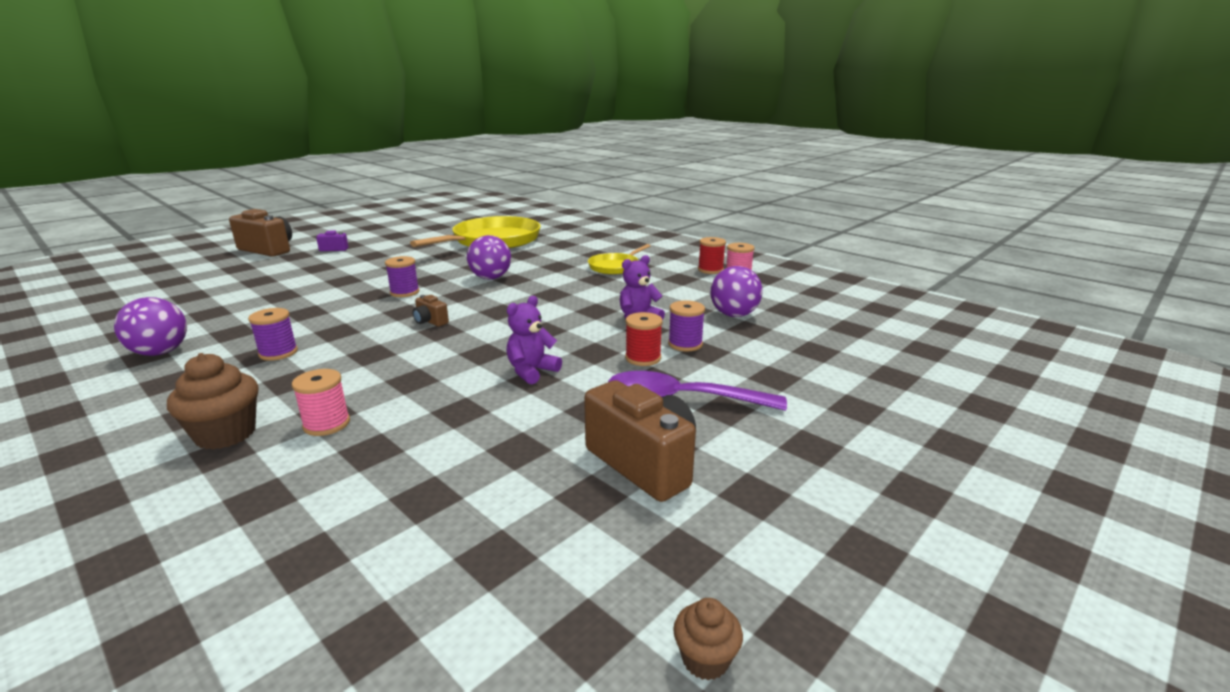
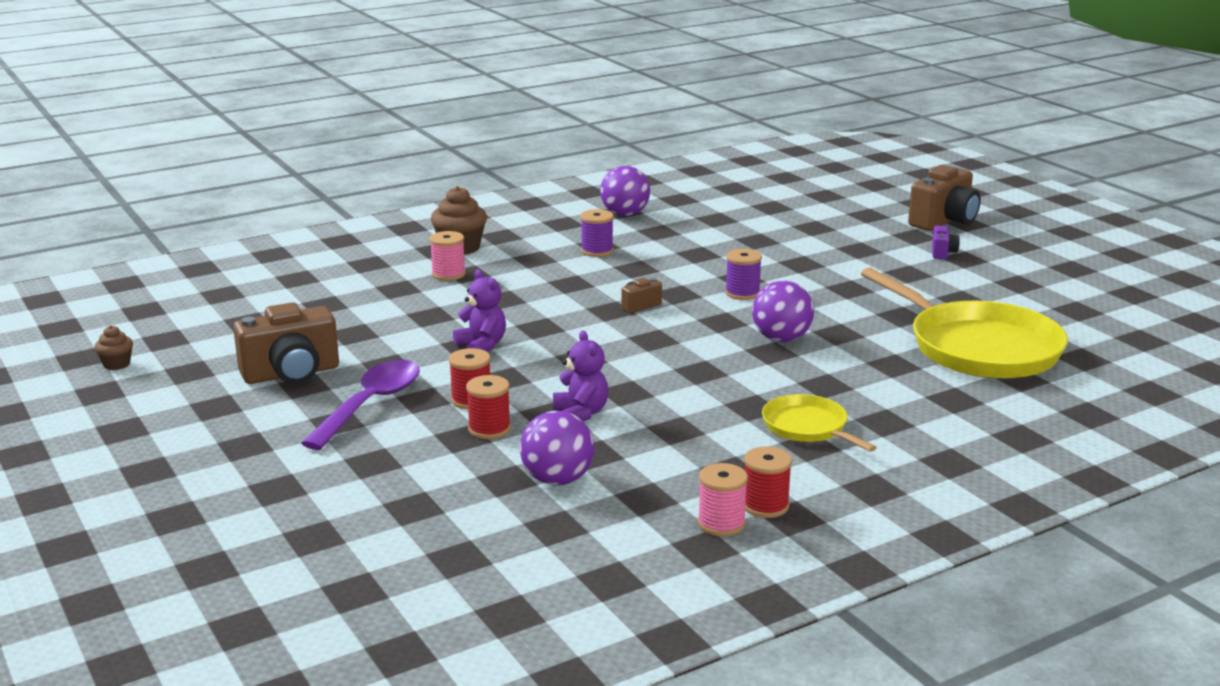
camera: 105 degrees right, 0 degrees up
(685, 344) = (489, 429): purple spool -> red spool

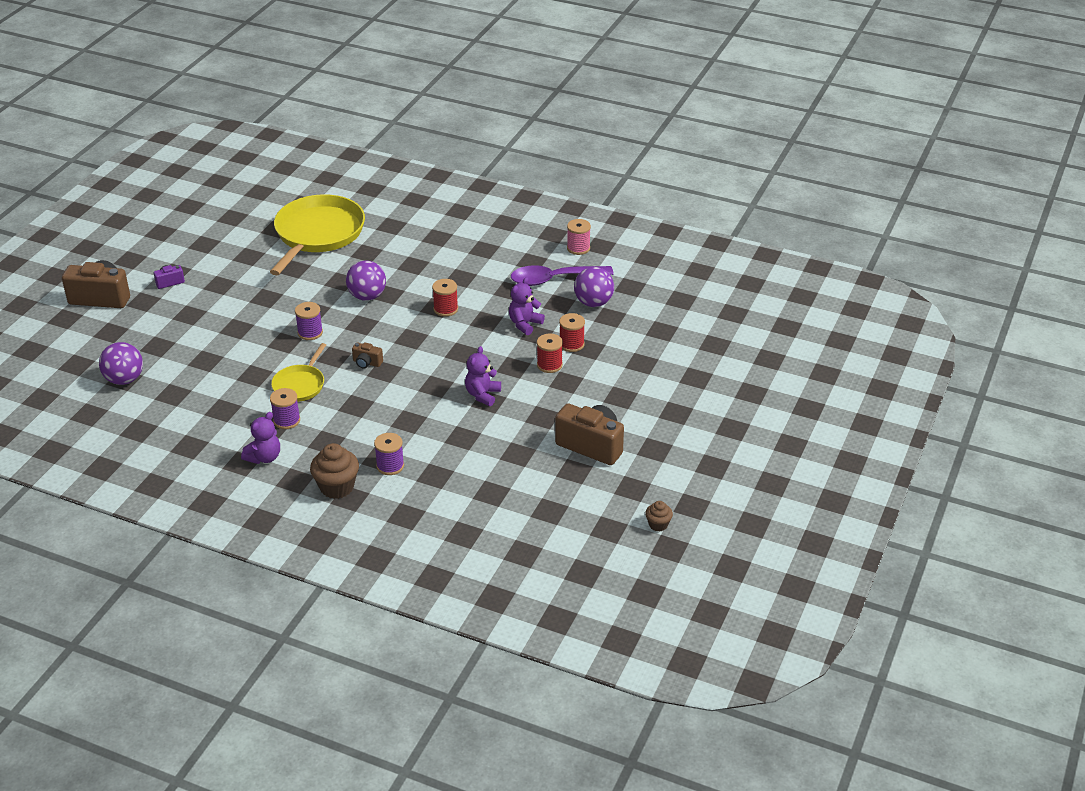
camera: 125 degrees left, 15 degrees up
(370, 404) = (591, 396): purple spoon -> purple spoon (553, 279)
(448, 274) = (390, 466): pink spool -> purple spool
(555, 232) = (264, 457): none -> purple teddy bear
(625, 214) = (197, 441): purple ball -> purple ball (124, 379)
(765, 506) = (551, 243): red spool -> red spool (445, 309)
(807, 427) = (466, 255): yellow pan -> yellow pan (300, 385)

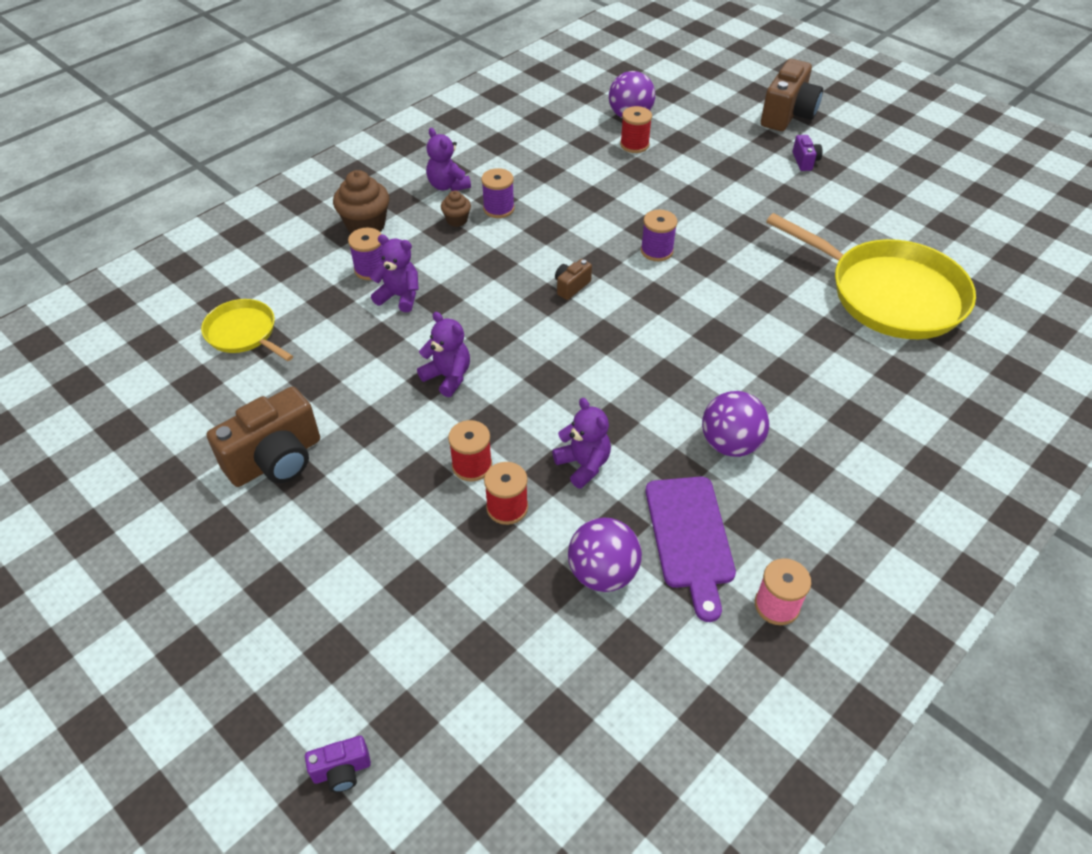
camera: 110 degrees right, 10 degrees up
(300, 385) = (557, 227): yellow pan -> yellow pan (243, 333)
(367, 296) = (718, 314): purple ball -> purple ball (730, 444)
(414, 441) = (399, 296): none -> purple teddy bear
(445, 309) = (657, 385): red spool -> red spool (634, 145)
(553, 279) = (690, 537): purple spoon -> purple cutting board
(658, 525) = (84, 481): brown cupcake -> brown cupcake (457, 220)
(750, 356) = (342, 770): none -> purple camera

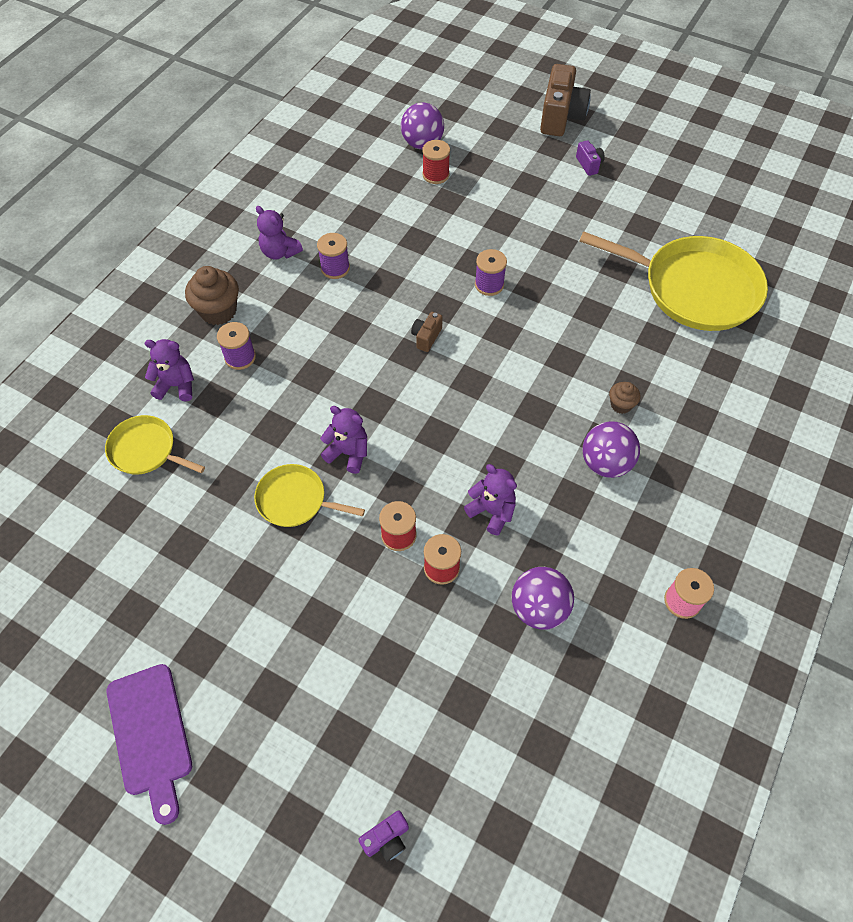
camera: 15 degrees left, 10 degrees up
(276, 460) = (225, 571): brown camera -> none
(375, 409) = (295, 500): none -> yellow pan
(399, 296) = (276, 380): purple teddy bear -> purple teddy bear (176, 386)
(457, 220) = (301, 288): brown cupcake -> brown cupcake (621, 405)
(690, 537) = (598, 558): purple cutting board -> purple cutting board (150, 734)

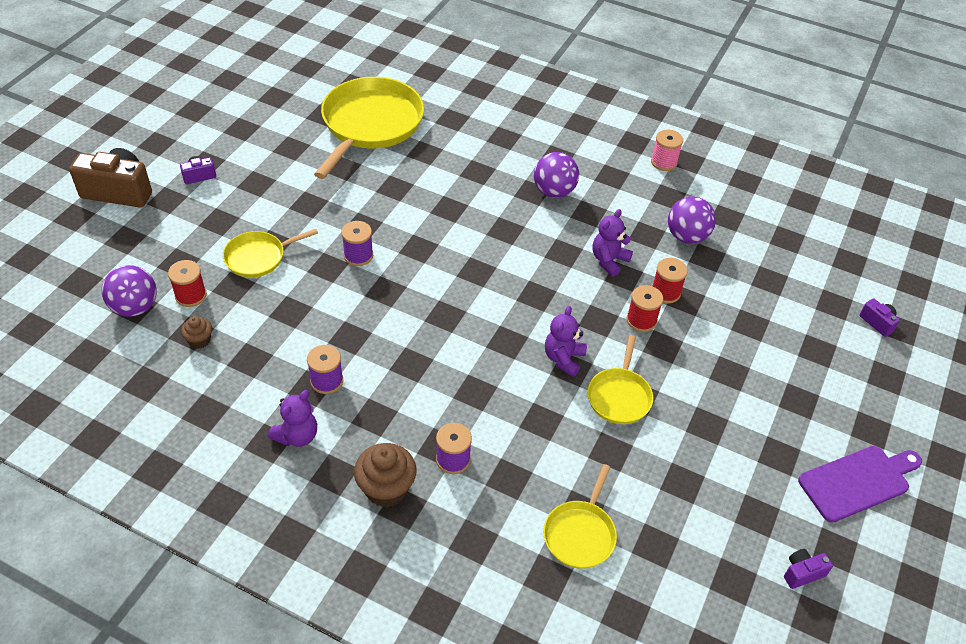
camera: 95 degrees left, 10 degrees down
(60, 643) = (802, 573): none -> purple camera
(176, 386) = (494, 517): purple teddy bear -> none
(426, 337) = (424, 303): brown camera -> none
(483, 213) = (258, 257): none -> yellow pan
(621, 405) = (496, 178): brown cupcake -> brown cupcake (199, 340)

